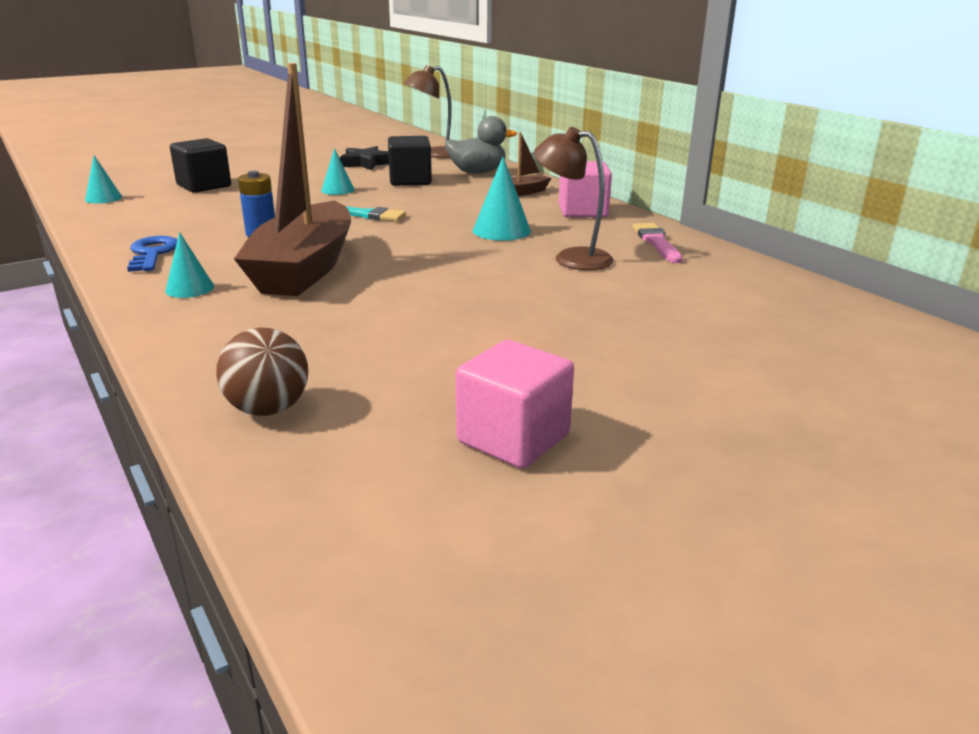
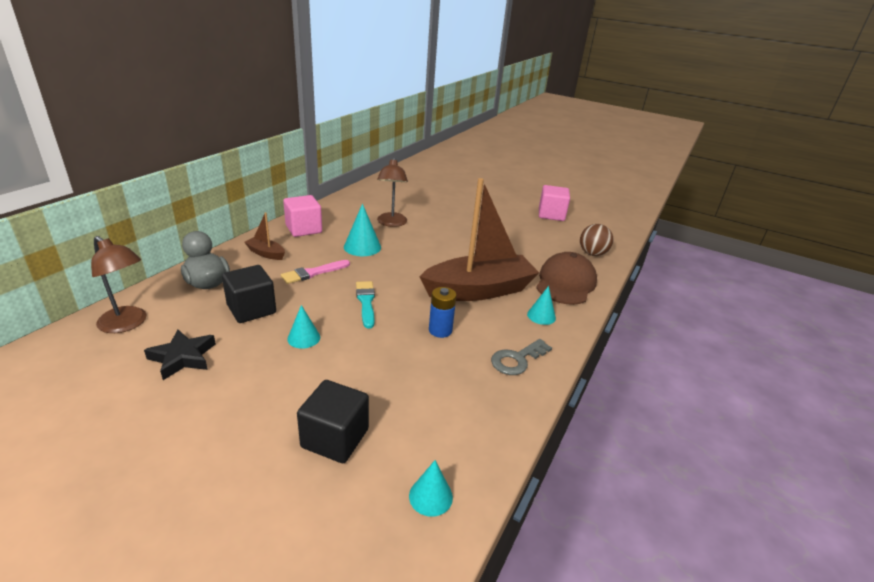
camera: 120 degrees left, 5 degrees up
(152, 253) = (517, 359): blue key -> grey key
(225, 334) = (565, 283): none -> brown cap
(656, 242) = (349, 207): pink brush -> pink brush (313, 273)

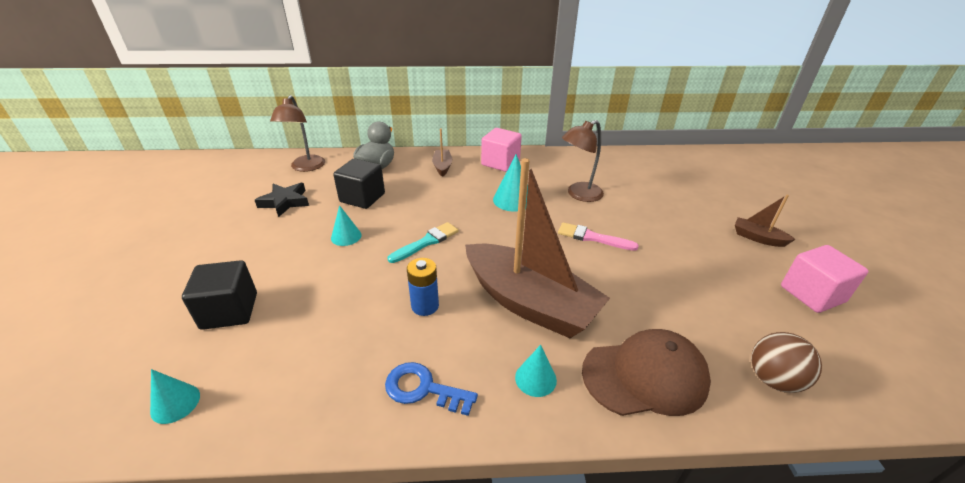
camera: 60 degrees right, 5 degrees up
(313, 273) = (440, 198): pink brush -> pink brush (592, 237)
(499, 201) = (757, 238): none -> brown boat
(517, 359) = (423, 389): grey key -> blue key

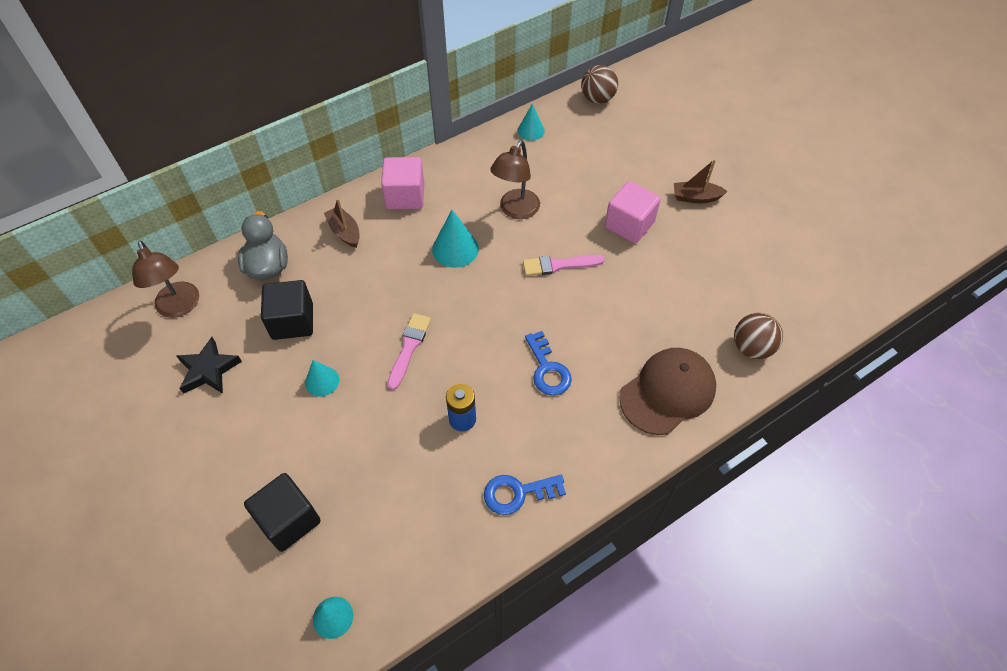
camera: 30 degrees left, 20 degrees up
(426, 242) = (409, 348): turquoise brush -> pink brush
(529, 303) = (547, 369): brown boat -> blue key
(535, 378) = (593, 437): turquoise cone -> turquoise cone (531, 130)
(692, 157) = (597, 99): none -> brown ball
(812, 294) = (754, 247): pink cube -> pink cube (629, 225)

